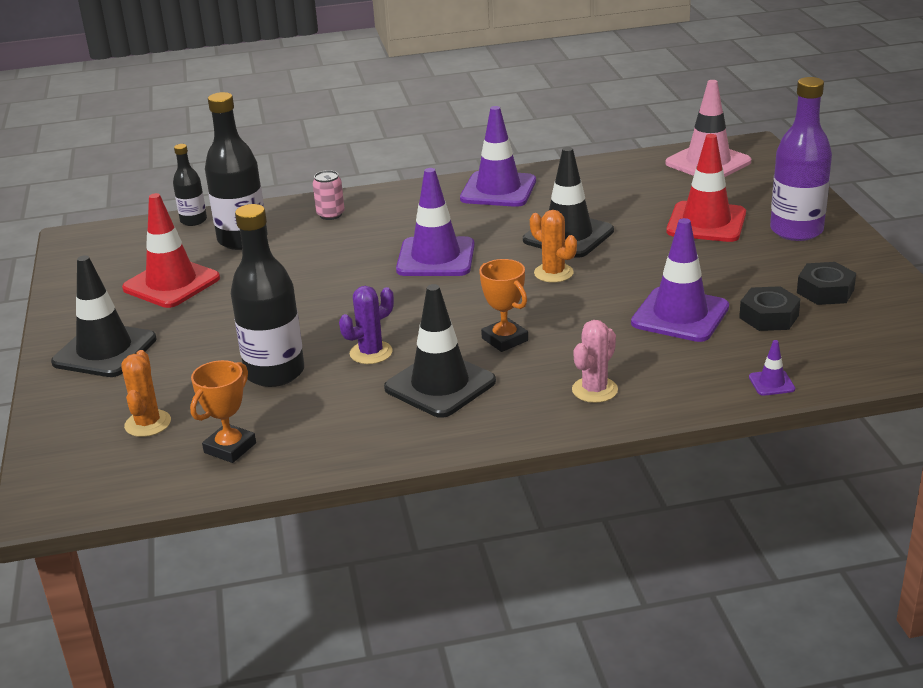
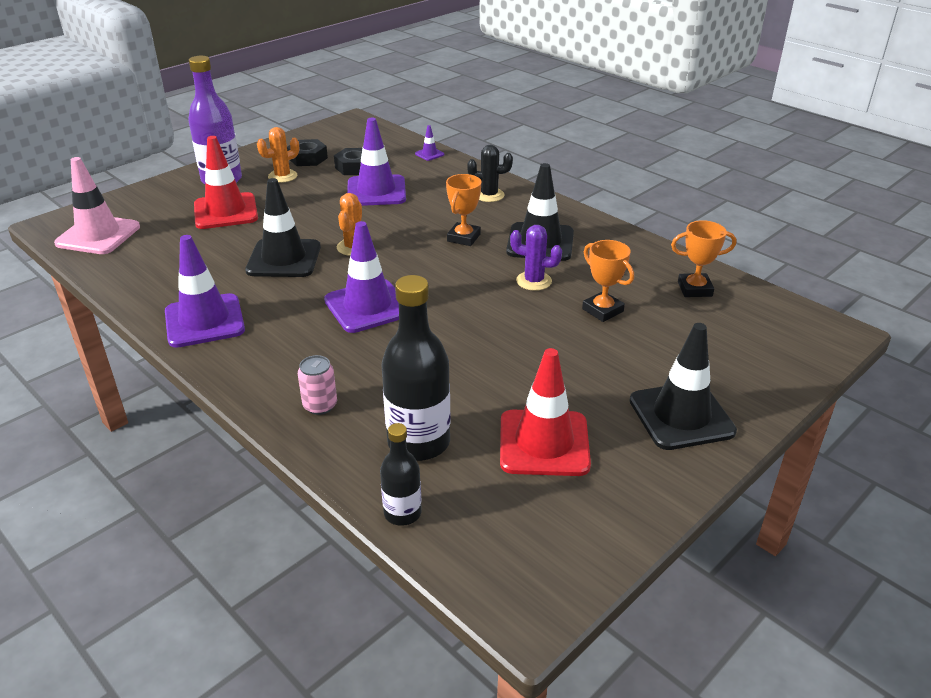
camera: 125 degrees left, 5 degrees up
(148, 423) = (721, 336): orange cactus -> orange cactus (282, 176)
(275, 373) = (602, 310): black bottle -> orange trophy
(594, 390) = (489, 195): pink cactus -> black cactus

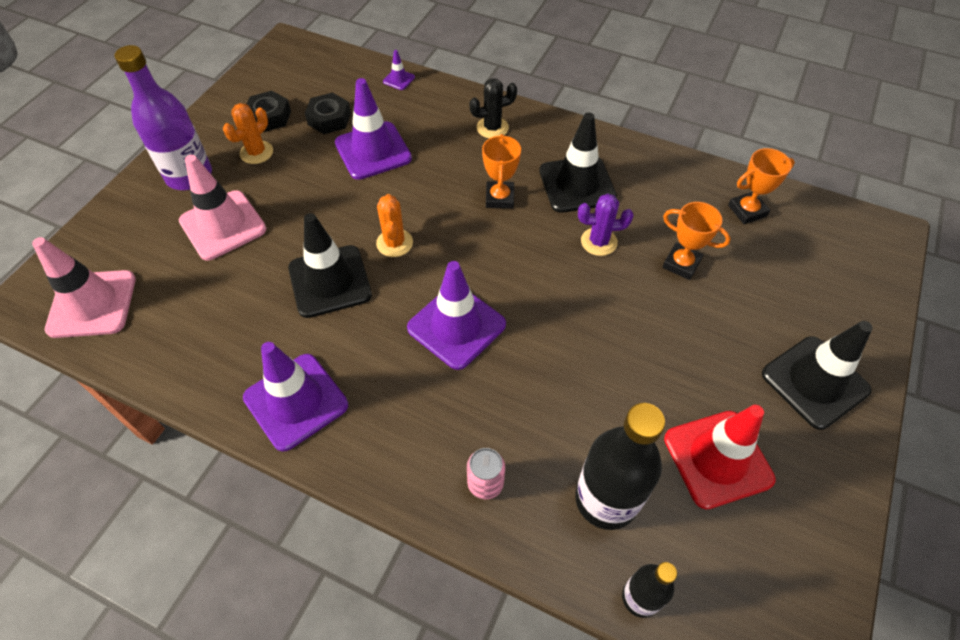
camera: 20 degrees left, 20 degrees up
(226, 211) = (223, 225): red traffic cone -> pink traffic cone

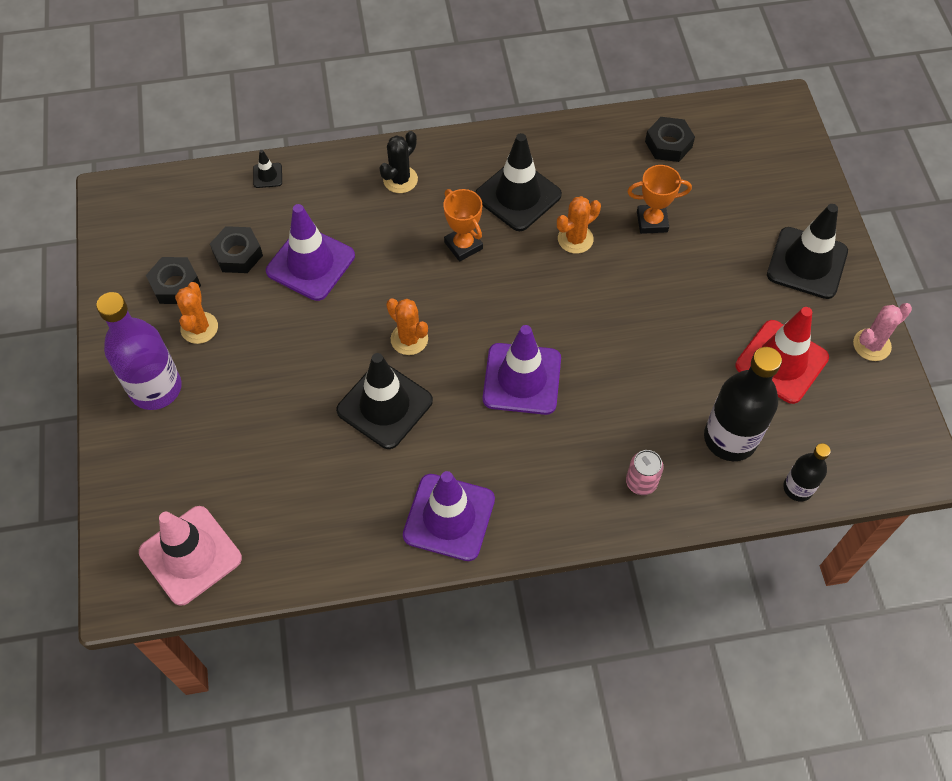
camera: 35 degrees left, 5 degrees up
(223, 225) = (238, 415): pink traffic cone -> none
(399, 79) = (267, 175): purple traffic cone -> black traffic cone
(599, 242) = (575, 239): purple cactus -> orange cactus
(747, 211) = (668, 144): orange trophy -> black nut
(833, 503) = (871, 345): none -> pink cactus

